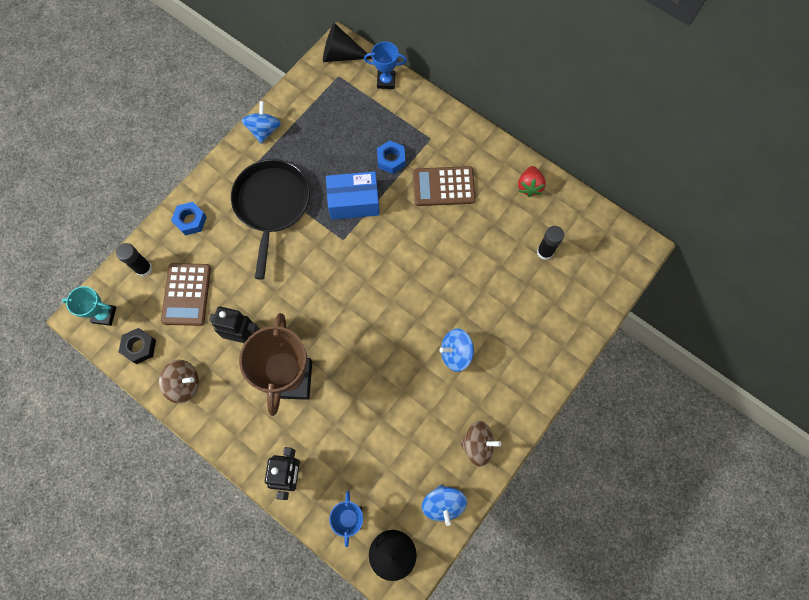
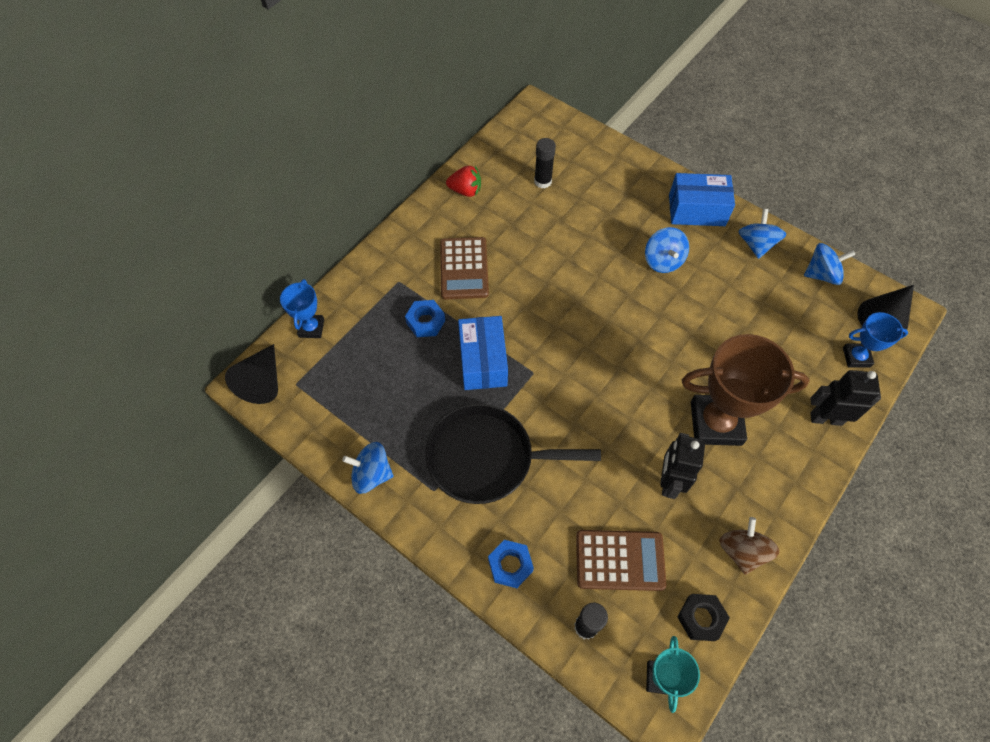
camera: 90 degrees left, 10 degrees down
(477, 445) = (756, 244): brown spinning top -> blue spinning top
(517, 392) = (696, 210): none -> blue box

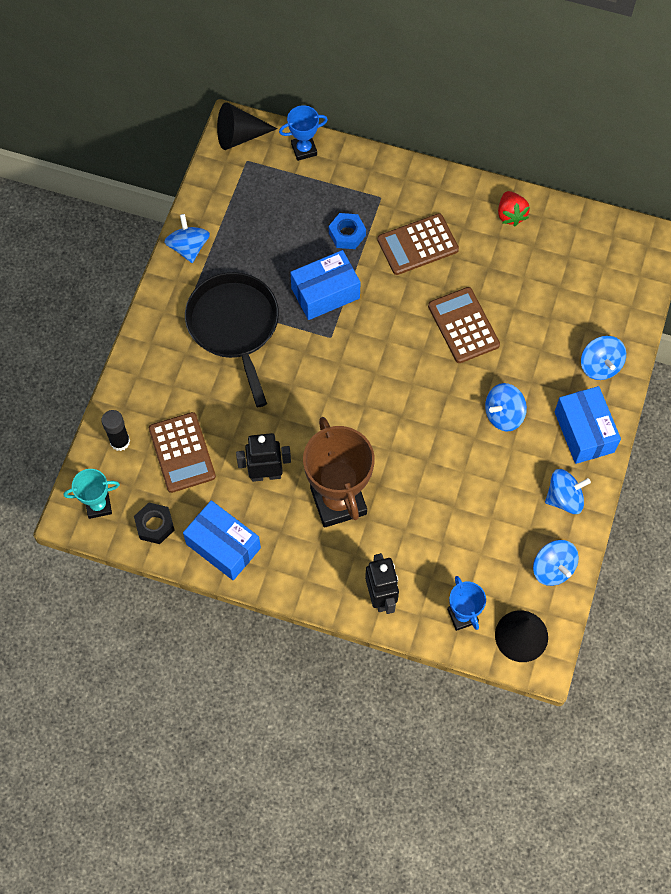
camera: 70 degrees right, 5 degrees up
(510, 565) = (149, 373): blue nut -> none
(542, 181) = (555, 279): black glue stick -> none
(563, 261) = (463, 325): none -> brown calculator
(637, 179) = (600, 366): none -> blue spinning top
(742, 551) = (223, 546): brown spinning top -> blue box

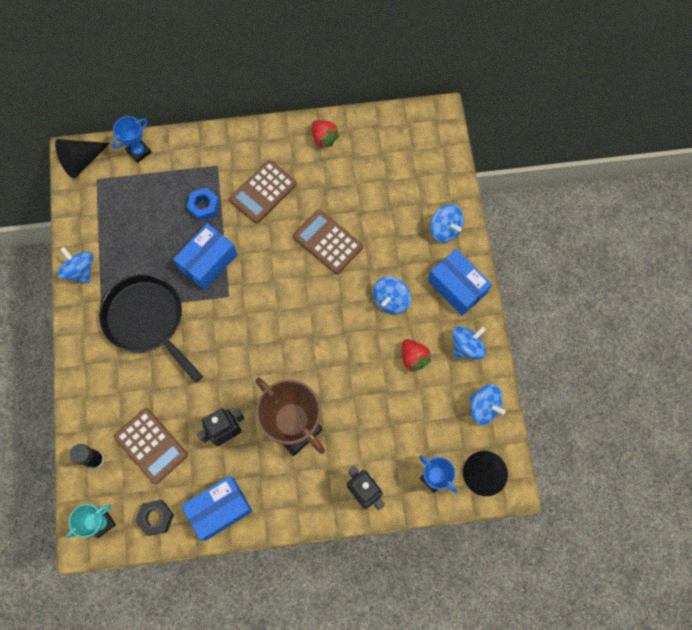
camera: 25 degrees left, 5 degrees up
(223, 546) = (220, 509): blue box -> blue box turned 45 degrees counterclockwise
(500, 484) = (413, 358): none -> red strawberry

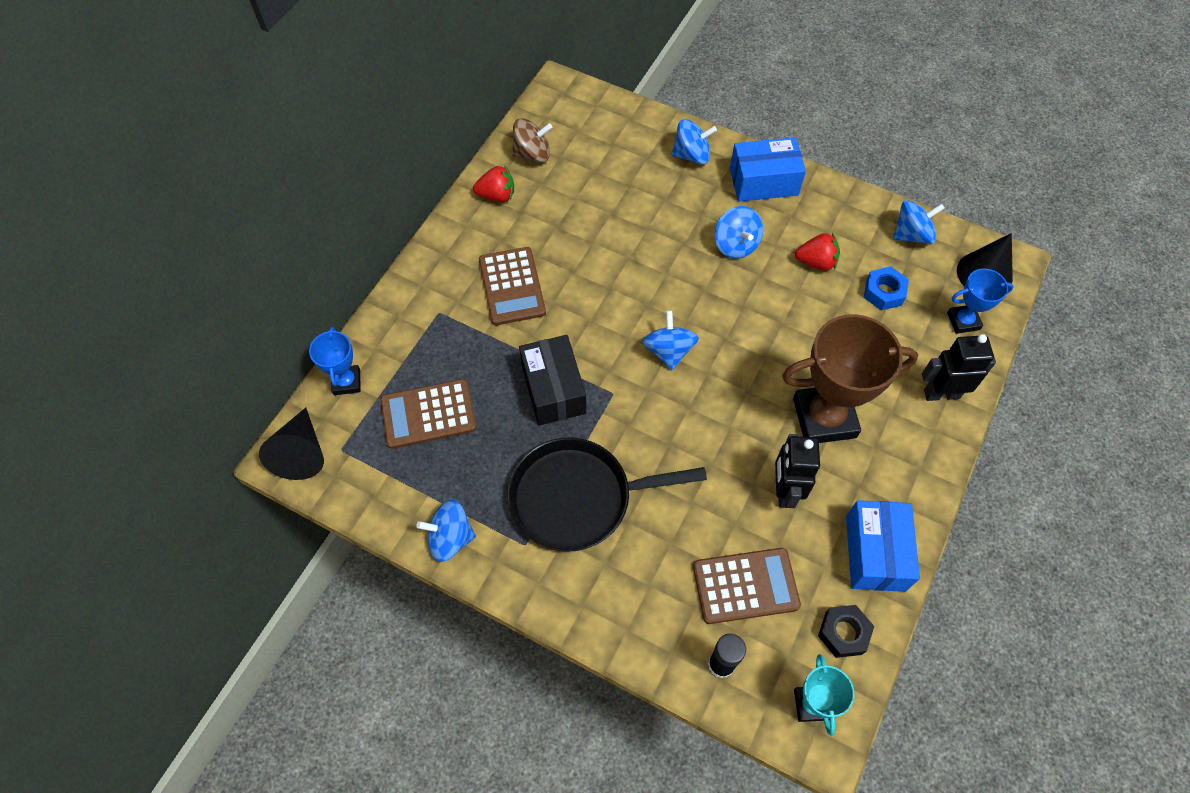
camera: 55 degrees left, 10 degrees down
(204, 206) = (479, 354): blue nut -> blue nut (883, 292)
(208, 262) = (553, 389): blue box -> black box
(328, 242) = (623, 261): brown calculator -> brown calculator (428, 414)
(372, 136) = (532, 154): none -> brown spinning top
(466, 347) = (835, 211): blue spinning top -> blue spinning top (668, 351)

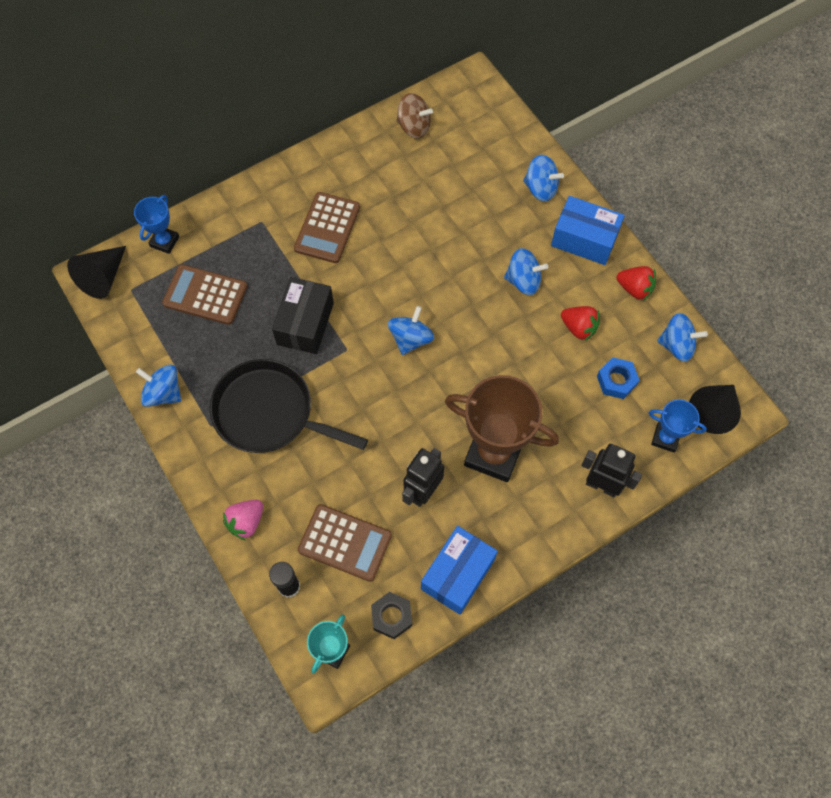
camera: 30 degrees right, 5 degrees up
(497, 195) = (364, 149): red strawberry -> red strawberry (634, 289)
(631, 623) = (246, 522): none -> pink strawberry
(736, 245) = (523, 281): blue spinning top -> blue spinning top turned 90 degrees counterclockwise

